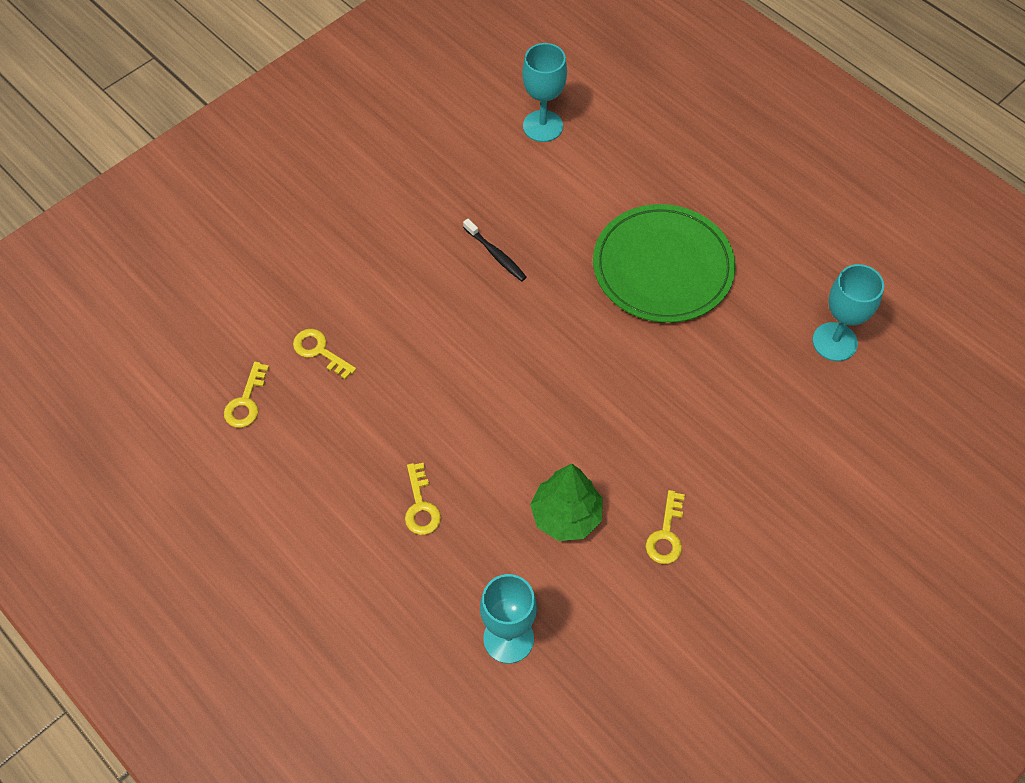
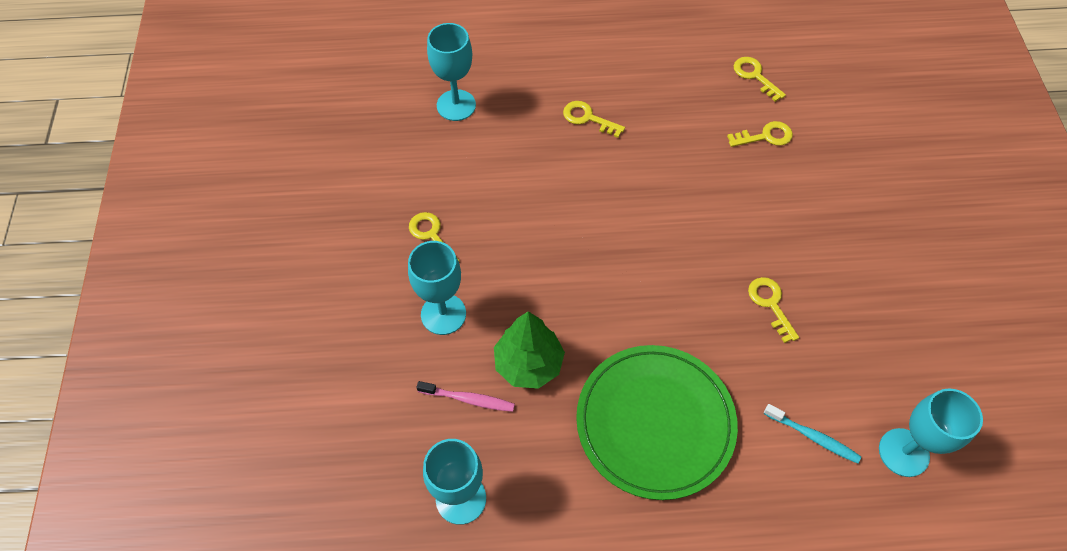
camera: 130 degrees right, 0 degrees up
(496, 254) = (770, 304): black toothbrush -> yellow key
(566, 516) = (502, 189): green tree -> green tree (528, 364)
(580, 176) = (813, 436): none -> turquoise toothbrush
(723, 464) = (443, 314): none -> turquoise goblet
(767, 392) = (468, 399): none -> pink toothbrush

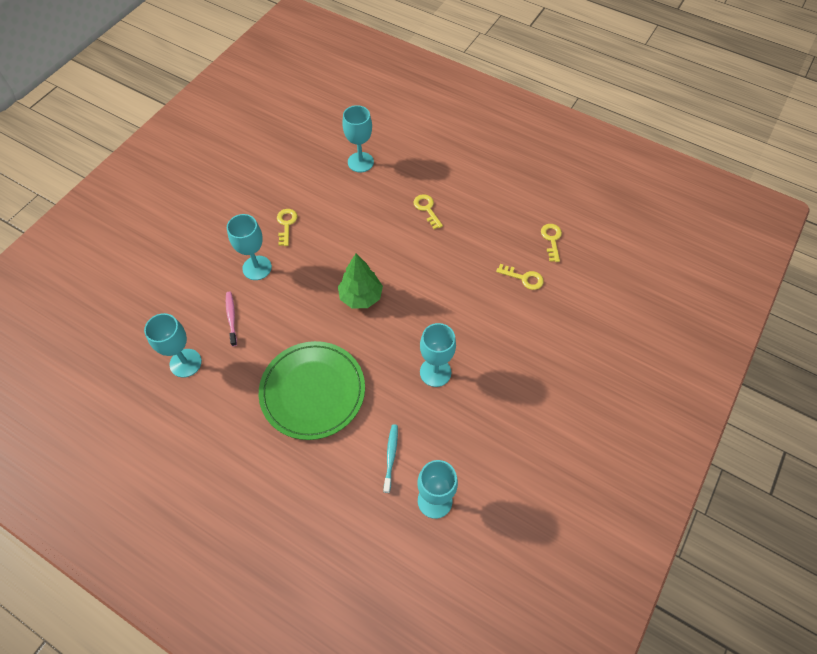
camera: 35 degrees right, 0 degrees up
(468, 399) = (231, 318): pink toothbrush -> pink toothbrush turned 150 degrees counterclockwise
(528, 364) = (276, 320): green tree -> green tree (361, 297)
(770, 304) = (435, 372): yellow key -> turquoise goblet
(813, 436) = (391, 456): turquoise toothbrush -> turquoise toothbrush turned 150 degrees counterclockwise

